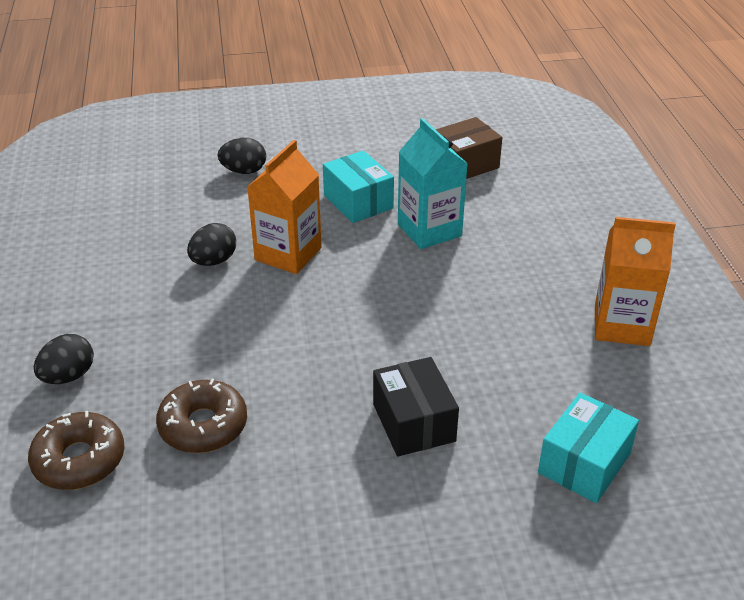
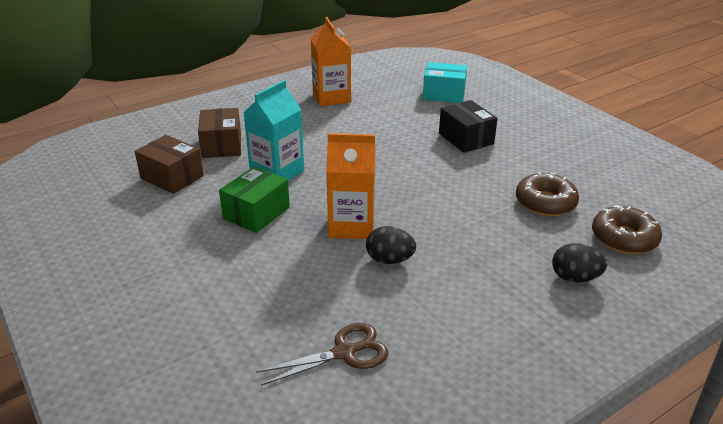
camera: 115 degrees left, 5 degrees down
(130, 205) = (345, 352): none -> brown scissors
(244, 171) = (238, 295): black egg -> none
(358, 202) = (256, 213): turquoise box -> green box
(413, 422) = (466, 138): black box -> black box turned 75 degrees counterclockwise
(518, 205) = (222, 145): none -> brown box

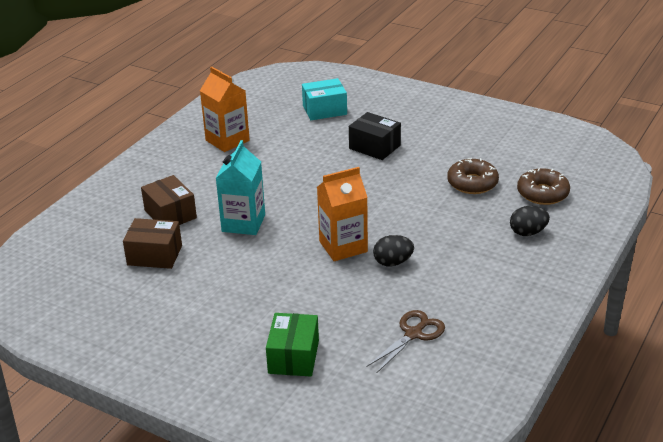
camera: 25 degrees left, 0 degrees up
(256, 213) = (258, 261): green box -> green box (293, 357)

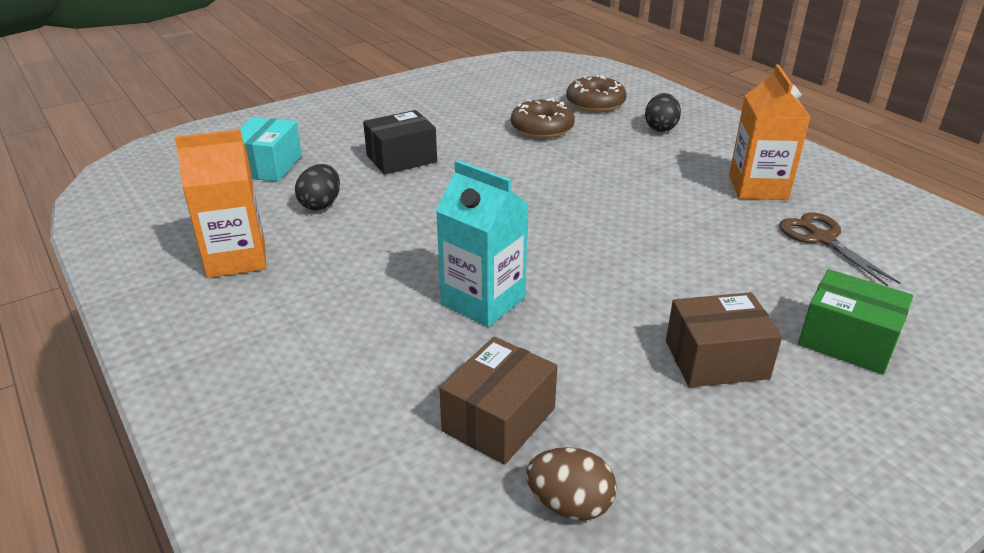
camera: 65 degrees left, 0 degrees up
(113, 288) = (569, 504): none -> brown egg
(170, 214) = (387, 369): brown box -> brown box (716, 360)
(343, 246) = (608, 236): orange carton -> orange carton (758, 187)
(393, 262) = (666, 213): black egg -> black egg (321, 205)

